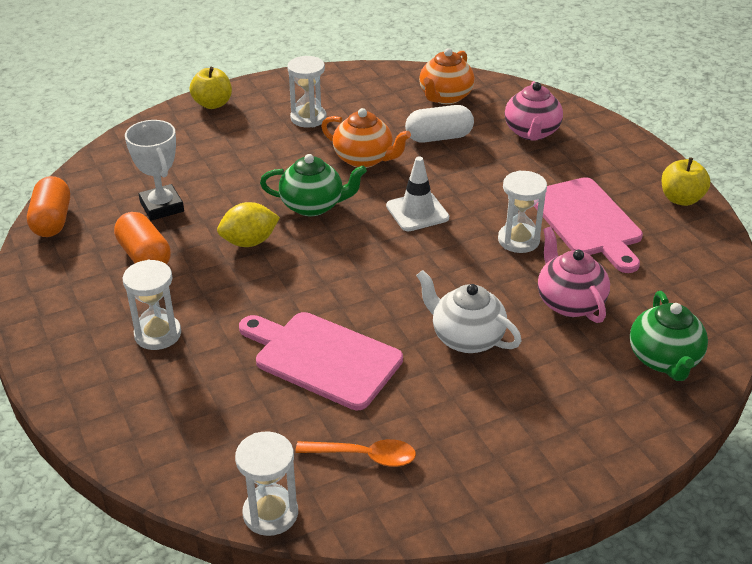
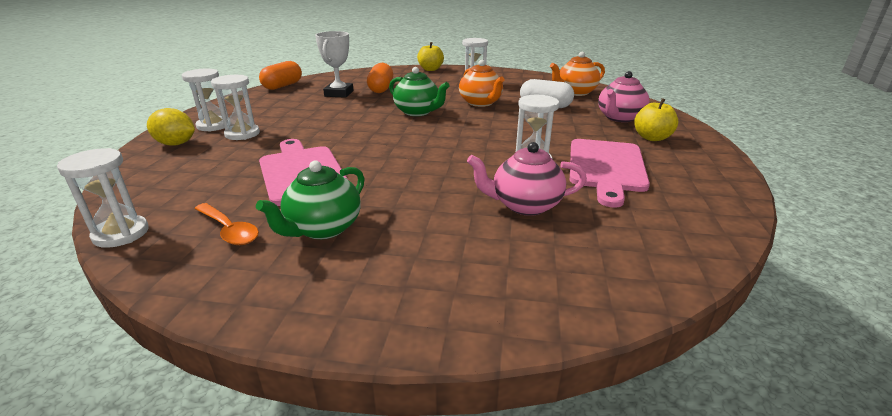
camera: 35 degrees right, 10 degrees down
(93, 337) = (213, 126): none -> white hourglass
(145, 256) = (296, 106): orange capsule -> orange capsule (381, 89)
(249, 242) = (357, 115): yellow lemon -> yellow lemon (176, 144)
(417, 212) = (478, 130): white traffic cone -> none
(466, 338) = (410, 196): white teapot -> none
(569, 302) = (524, 205): pink teapot -> pink teapot turned 105 degrees counterclockwise
(664, 360) = (566, 275): green teapot -> green teapot (323, 228)
(681, 199) = (718, 179): yellow apple -> yellow apple (652, 138)

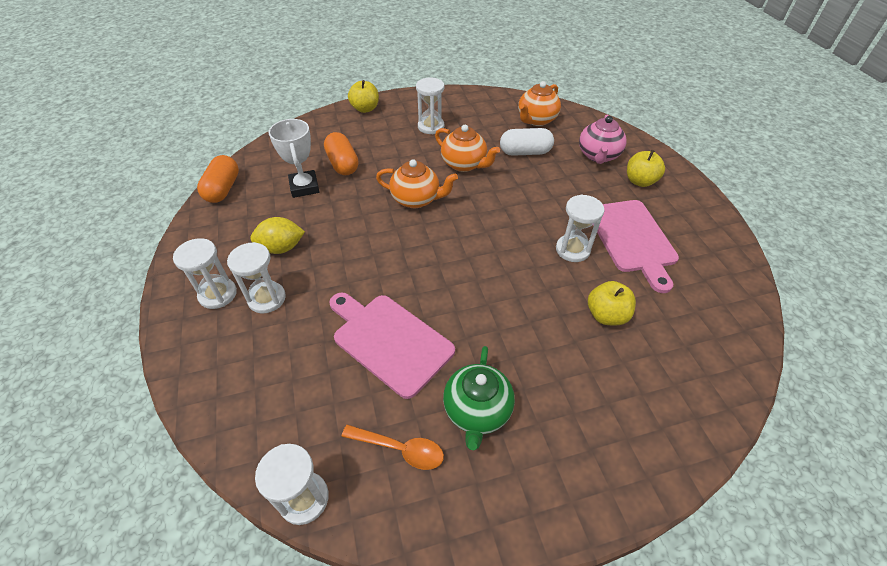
camera: 25 degrees left, 20 degrees up
(176, 144) = (208, 342): yellow lemon -> yellow lemon (281, 248)
(418, 112) = (416, 199): green teapot -> orange teapot
(524, 205) = (606, 315): pink teapot -> yellow apple

